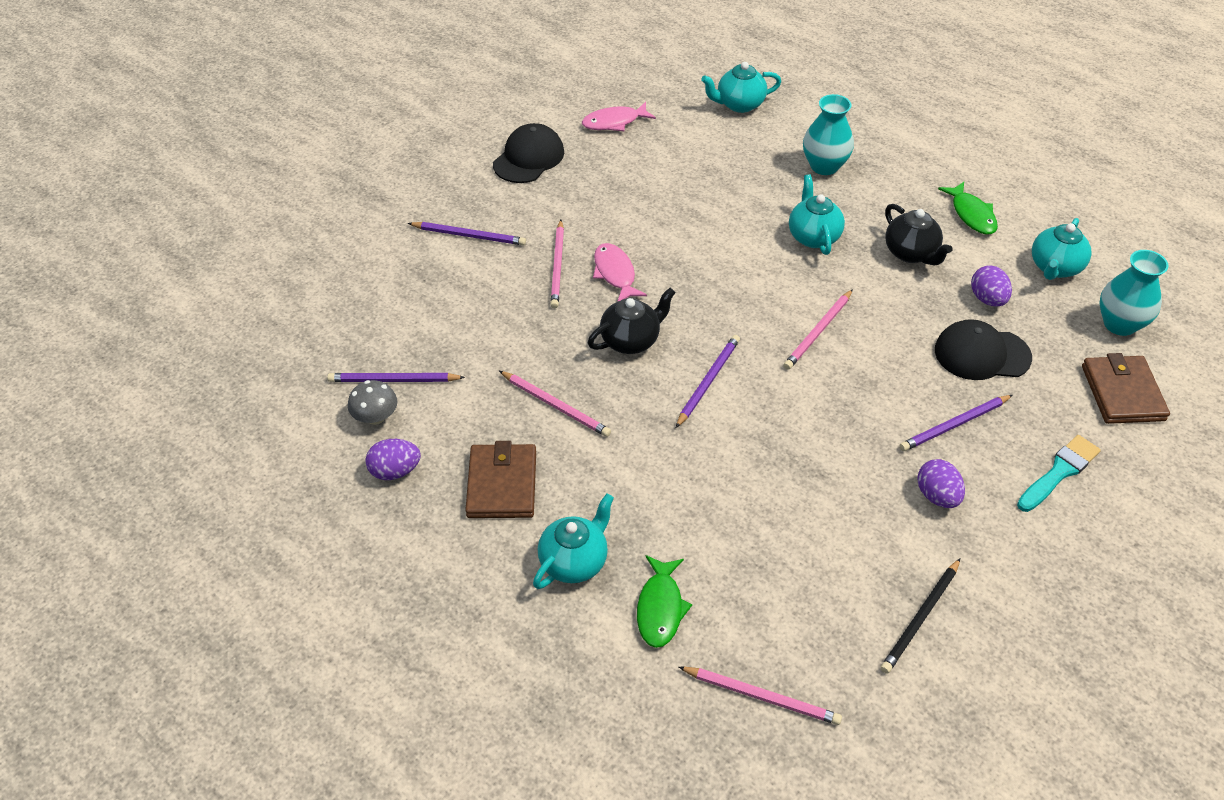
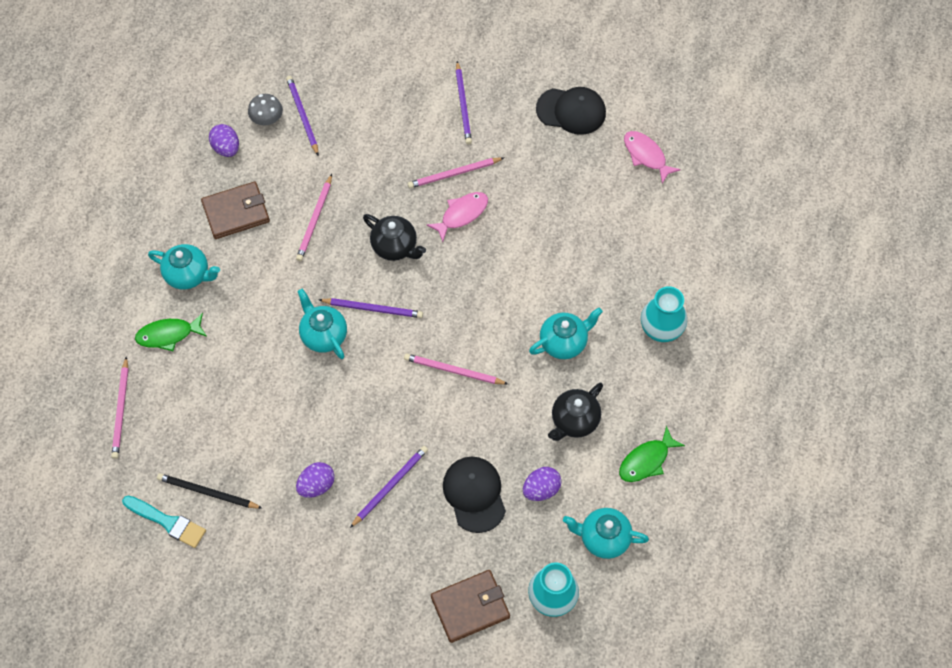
camera: 70 degrees right, 15 degrees up
(739, 104) = (717, 242): turquoise teapot -> turquoise teapot (323, 335)
(954, 425) = (390, 486): purple pencil -> purple pencil turned 90 degrees clockwise
(1059, 472) = (368, 567): turquoise brush -> turquoise brush (167, 522)

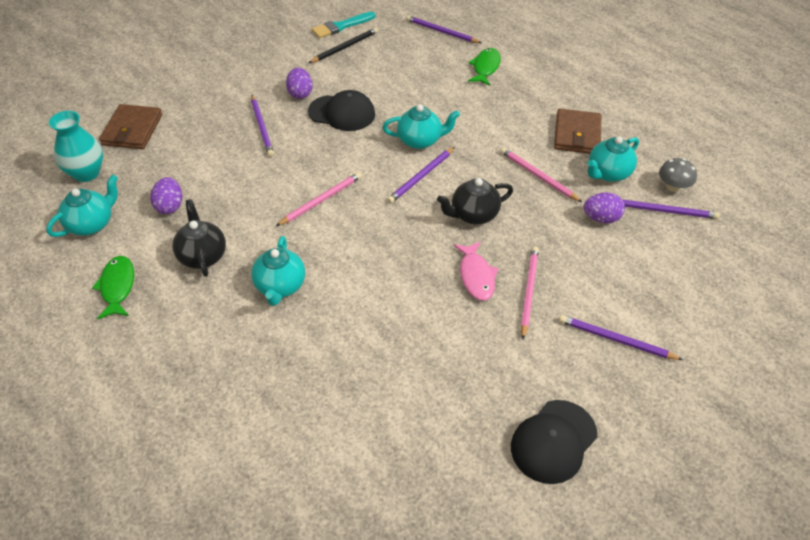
camera: 120 degrees right, 15 degrees down
(121, 410) = (441, 32): pink pencil -> purple pencil
(188, 275) = (532, 92): turquoise teapot -> turquoise teapot (608, 173)
(226, 148) = (651, 151): purple egg -> purple egg (601, 218)
(474, 494) = (208, 167): black cap -> black cap (342, 113)
(646, 155) = (442, 488): pink fish -> none
(661, 330) = (222, 371): turquoise vase -> none

